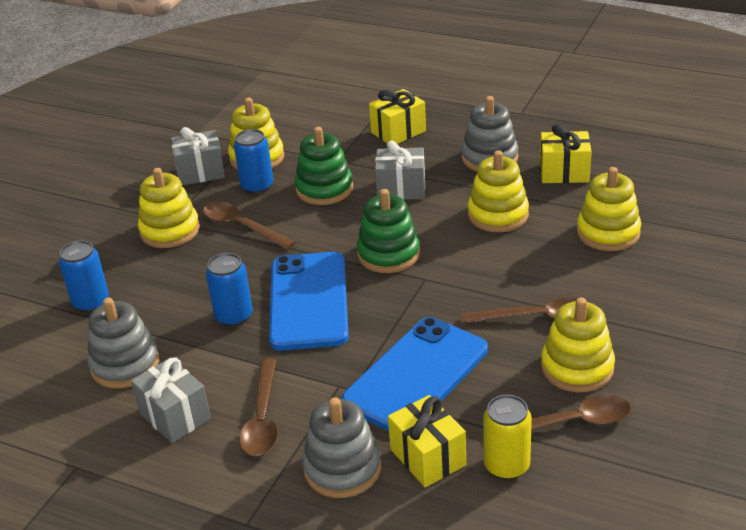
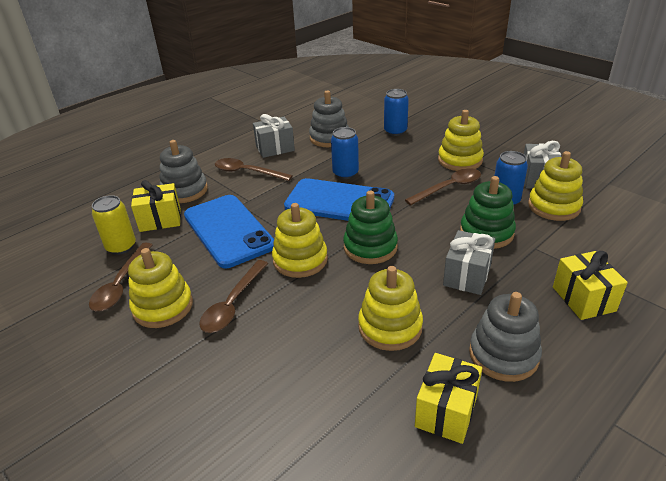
camera: 110 degrees right, 0 degrees up
(608, 233) = (310, 401): yellow stacking toy -> yellow stacking toy (300, 260)

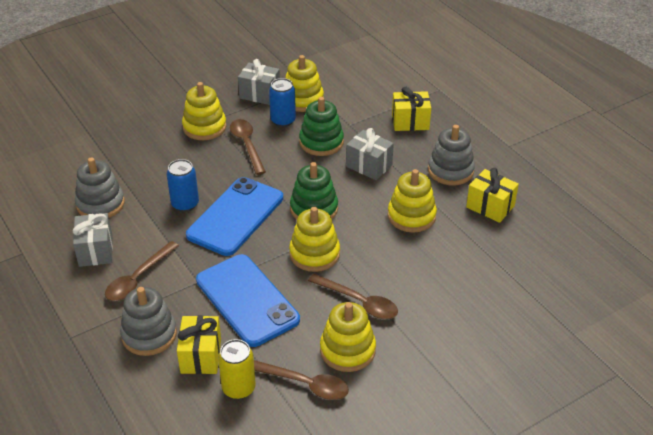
camera: 80 degrees left, 5 degrees up
(228, 230) = (247, 300): blue phone -> blue phone turned 75 degrees clockwise
(395, 131) = (119, 154): blue can -> none

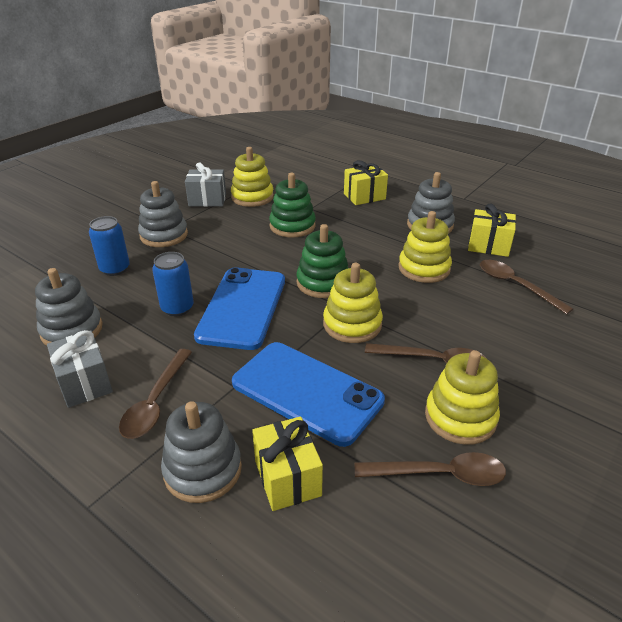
camera: 20 degrees left, 5 degrees down
(204, 127) = (164, 235): yellow stacking toy -> grey stacking toy
(238, 388) = (362, 507): yellow can -> none
(247, 145) = (218, 242): brown spoon -> brown spoon (515, 285)
(283, 120) = (243, 216): blue can -> blue can (115, 269)
(369, 166) = (352, 236): grey gift -> none

